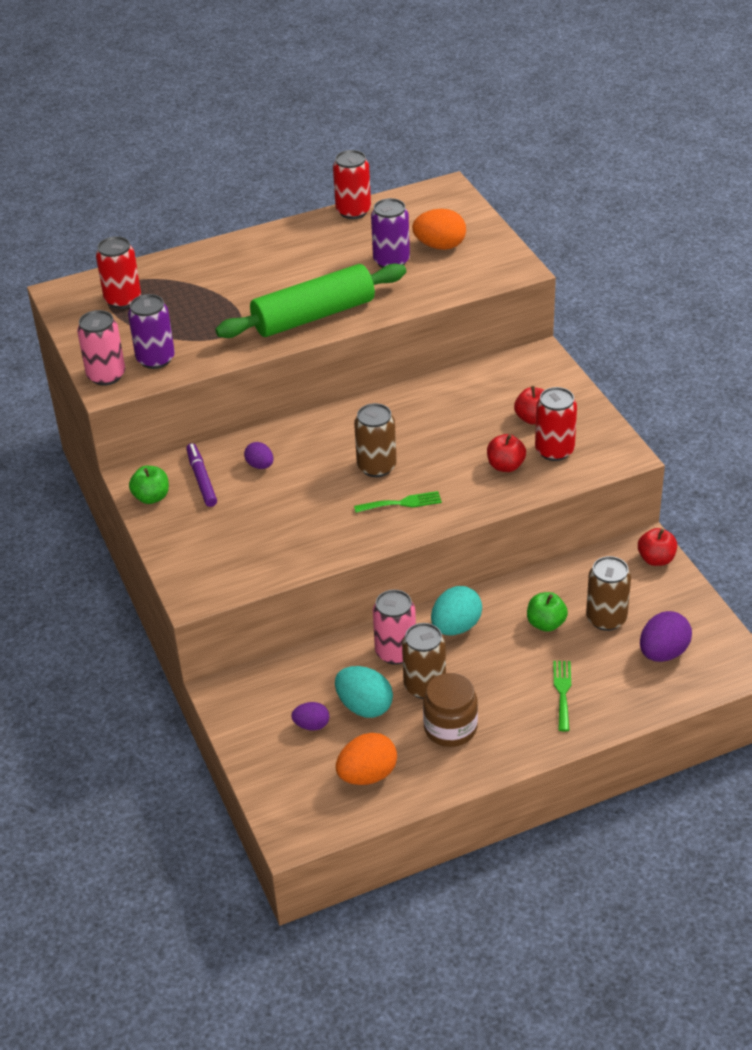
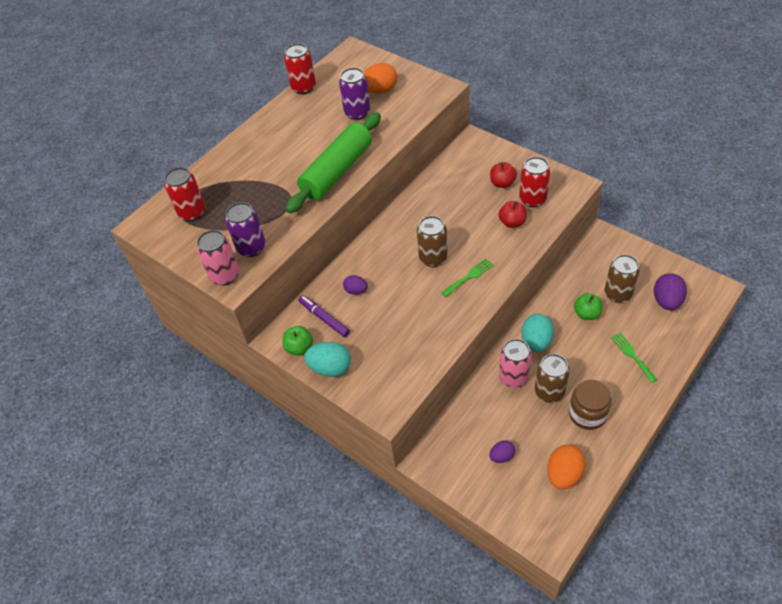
camera: 25 degrees left, 10 degrees up
(364, 706) = (524, 425): turquoise egg -> turquoise egg (330, 368)
(656, 559) = (614, 242): red apple -> none

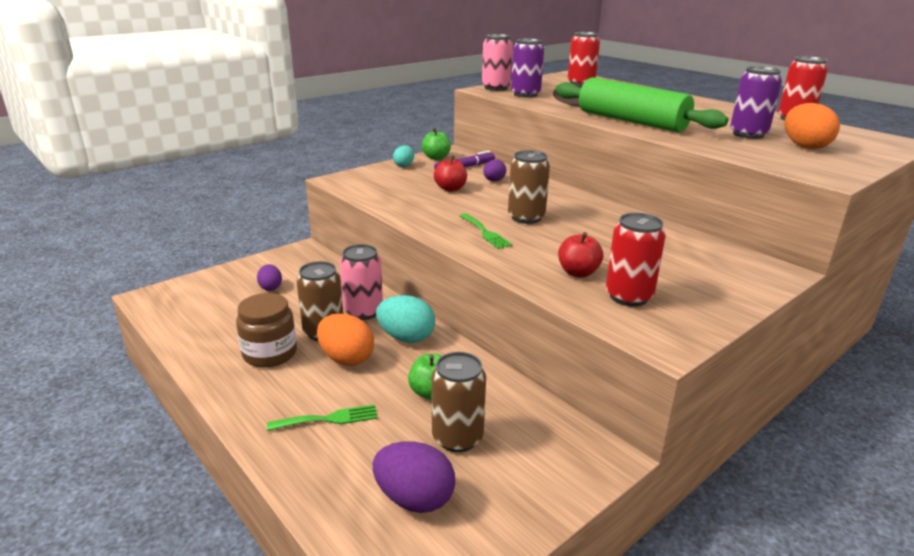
camera: 95 degrees right, 25 degrees down
(330, 368) = (404, 165): turquoise egg -> turquoise egg, size x0.60
(502, 183) = (669, 279): red apple -> red apple (450, 189)
(564, 474) = (212, 320): orange egg -> orange egg (346, 358)

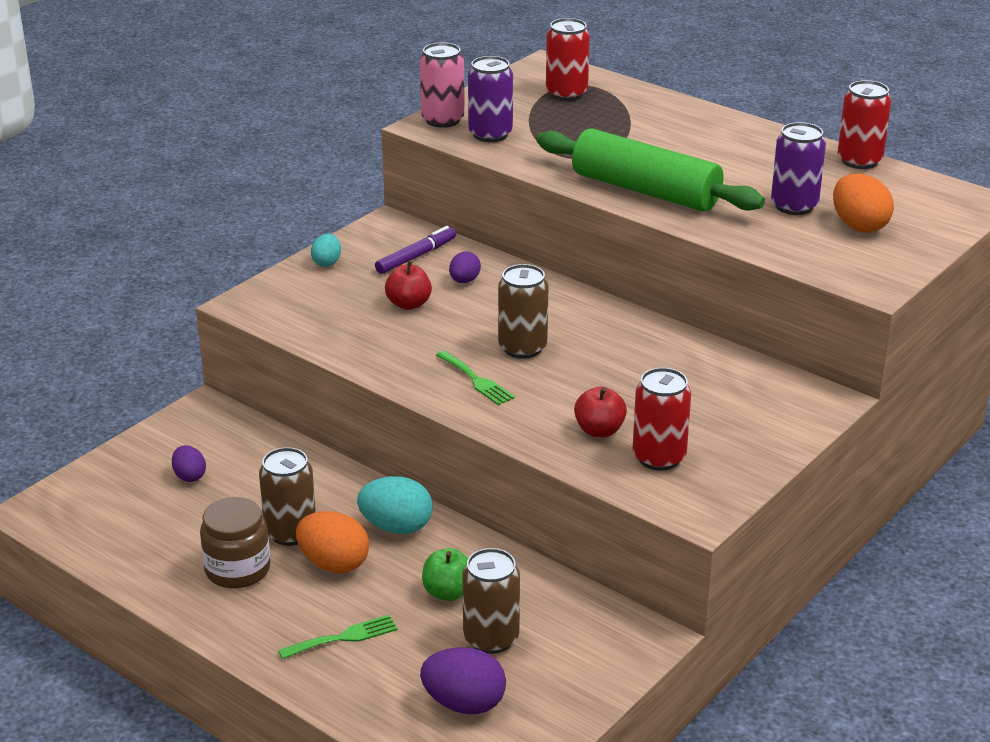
camera: 10 degrees left, 5 degrees up
(363, 312) = (329, 497): pink can -> none
(436, 157) = (368, 239): green apple -> none

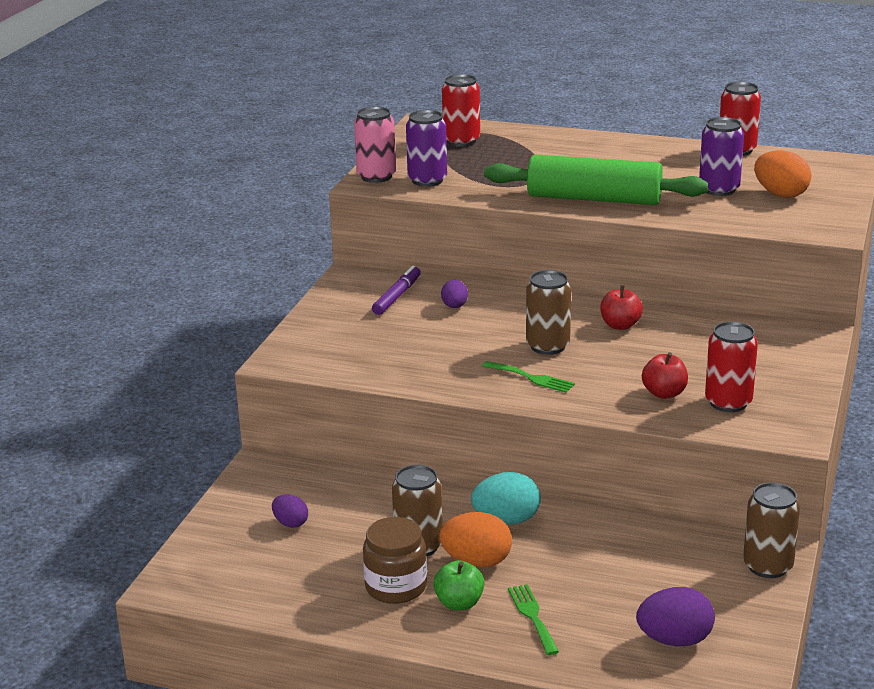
camera: 20 degrees left, 5 degrees down
(327, 262) = (323, 315): turquoise egg -> none
(343, 637) = (532, 616): green fork -> green fork turned 60 degrees counterclockwise
(409, 304) = (423, 333): red apple -> red apple (620, 325)
(448, 592) = (591, 559): green apple -> green apple (459, 603)
(491, 638) = (655, 585): brown can -> brown can (768, 566)

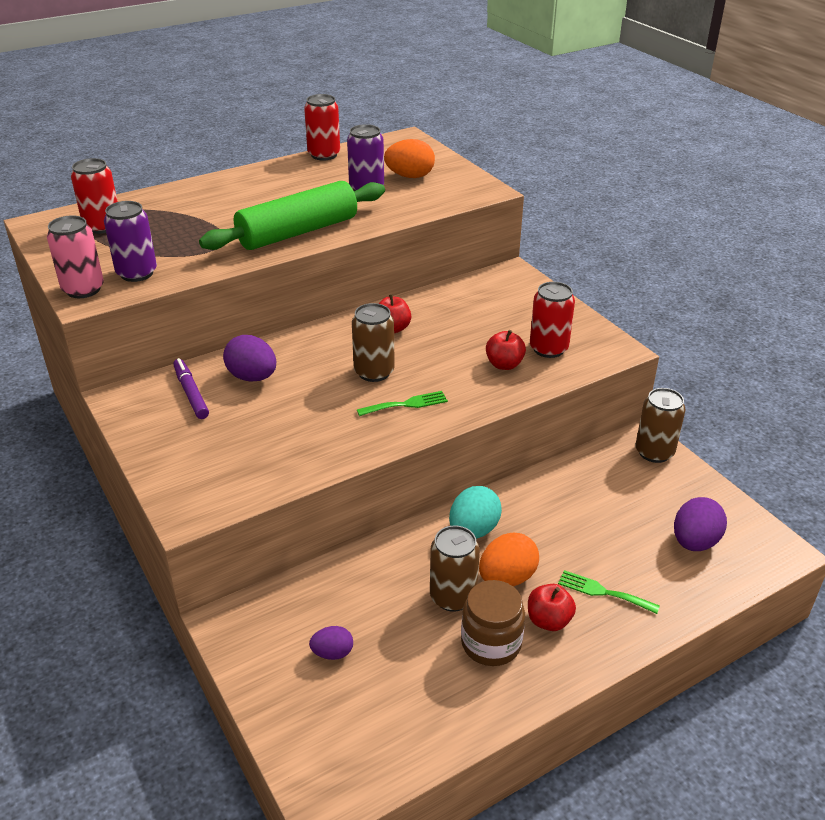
camera: 50 degrees left, 10 degrees up
(454, 306) = (252, 377): purple egg -> purple egg, size x1.68
(459, 603) = (548, 620): green apple -> red apple

